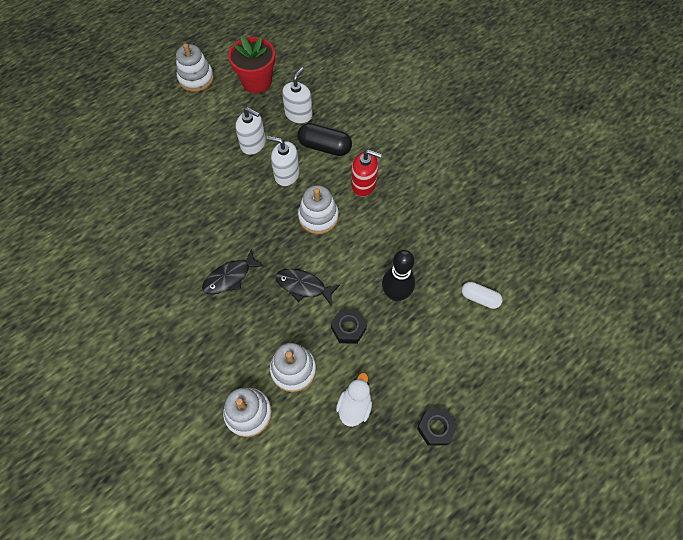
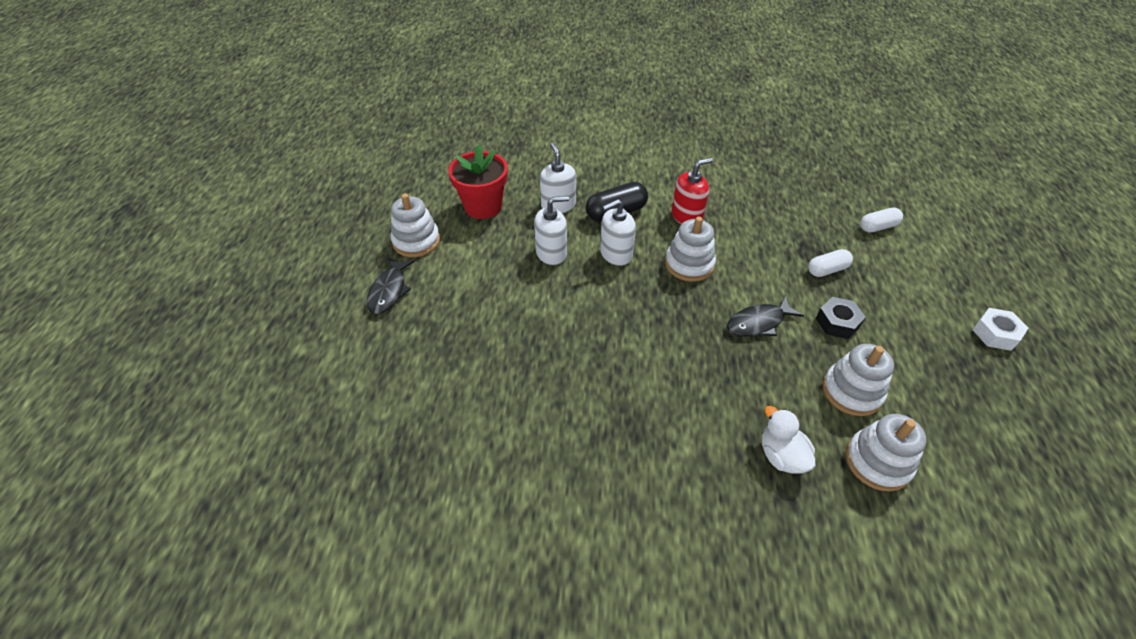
camera: 45 degrees left, 15 degrees down
(230, 277) = (691, 369): black fish -> black fish (389, 291)
(354, 406) = (931, 373): white duck -> white duck (781, 455)
(396, 294) = (827, 270): black bowling pin -> white capsule
(435, 428) = (995, 334): black nut -> white nut

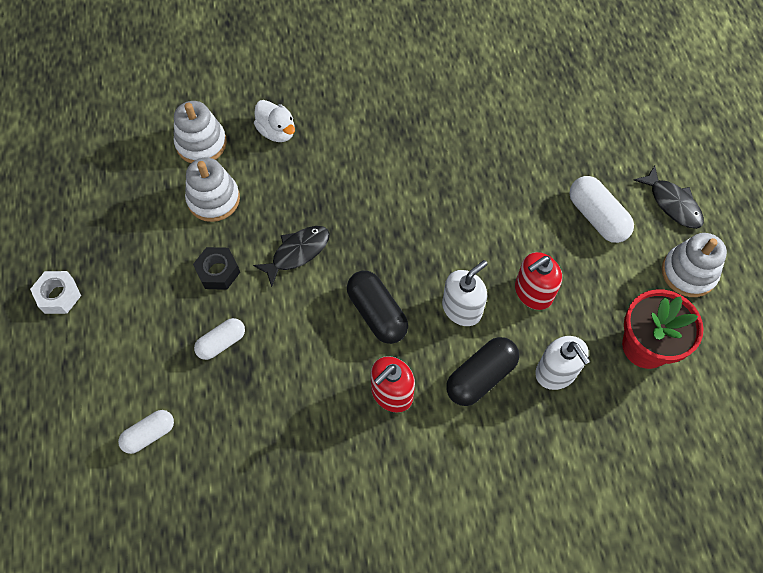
camera: 165 degrees right, 15 degrees up
(389, 291) = (672, 203): black fish -> black fish turned 150 degrees clockwise
(464, 294) = (597, 217): none -> white capsule
(551, 253) = (533, 292): white soap dispenser -> red soap dispenser
(689, 264) = (377, 313): white stacking toy -> black capsule

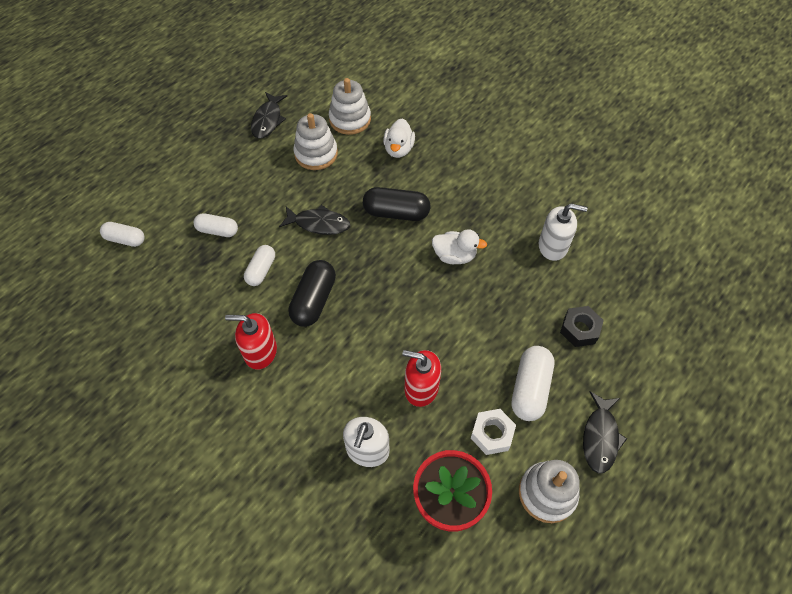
camera: 50 degrees right, 5 degrees down
(59, 295) = (182, 131): white nut -> white nut (492, 434)
(128, 210) = (268, 120): none -> black fish
(218, 272) = (266, 193): black nut -> black nut (579, 329)
(304, 335) = (261, 270): none -> white capsule
(431, 175) = (454, 256): none -> white duck
(462, 308) = (364, 350): white soap dispenser -> white soap dispenser (553, 246)
(480, 377) = (320, 400): black capsule -> black capsule (396, 213)

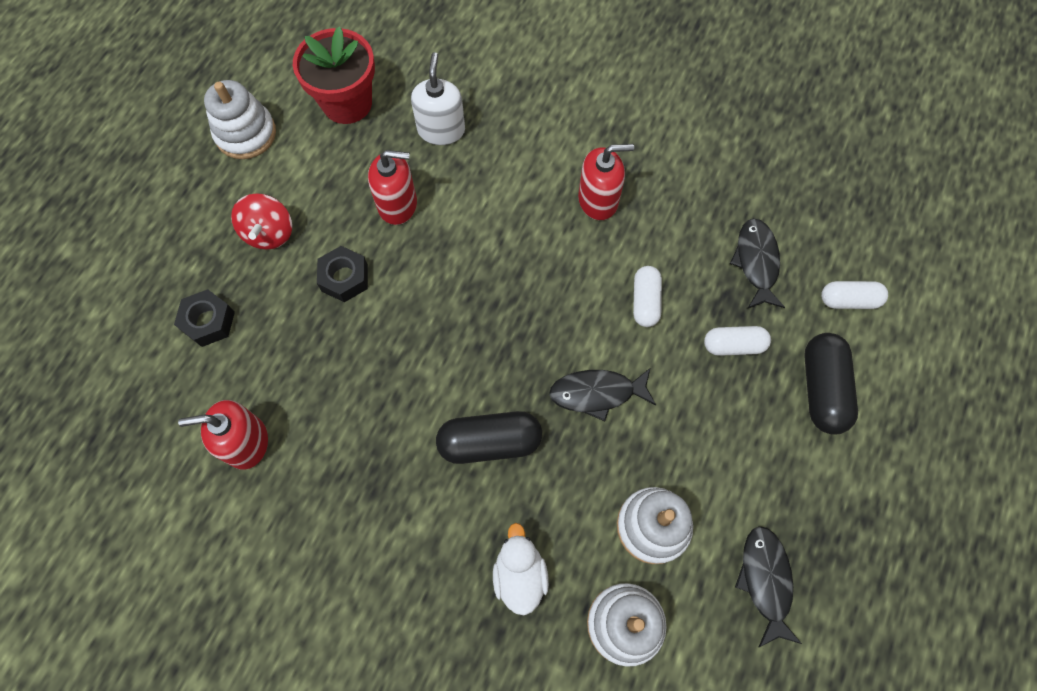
camera: 165 degrees right, 10 degrees up
(314, 300) = (559, 277): black capsule -> black capsule (822, 389)
(454, 256) = (388, 390): white duck -> none
(473, 338) = (344, 278): none -> black nut
(492, 434) = (309, 175): white nut -> none
(530, 389) = (269, 233): white capsule -> red spinning top
(553, 246) = (246, 442): white soap dispenser -> red soap dispenser
(600, 437) = (187, 200): black fish -> black fish (756, 262)

